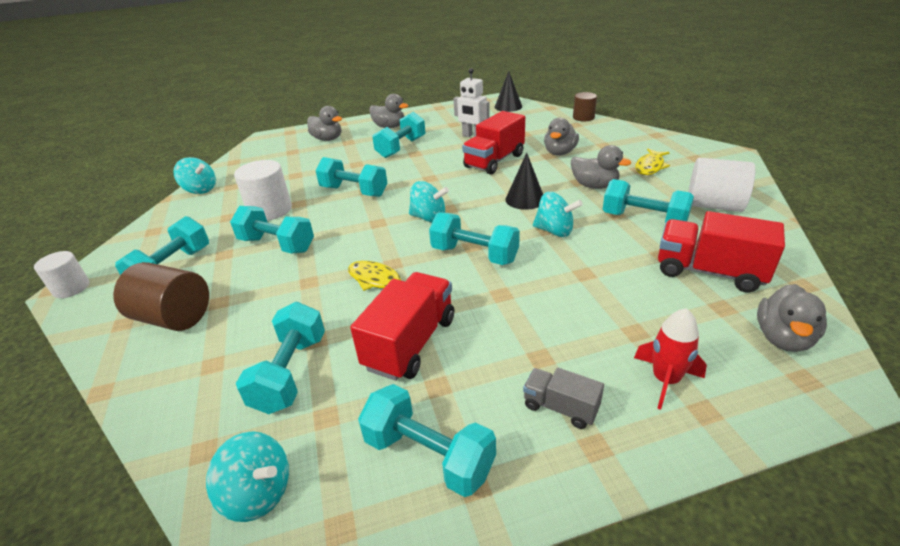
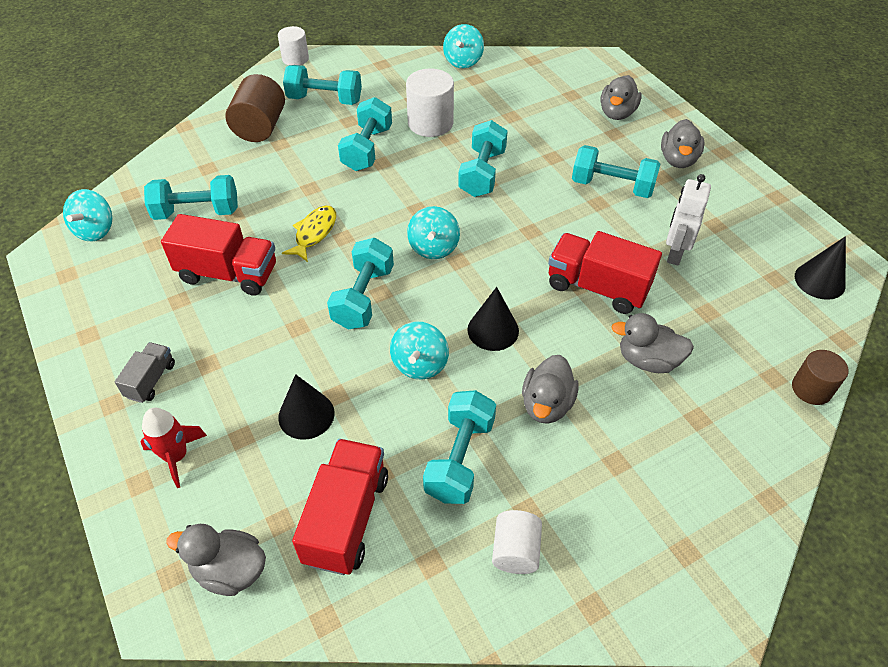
camera: 75 degrees right, 15 degrees up
(429, 455) = (114, 306): turquoise dumbbell -> none
(607, 290) = (306, 415): none -> black cone
(650, 167) = (629, 479): yellow fish -> none
(713, 205) = (515, 551): white cylinder -> white cylinder, size x0.64

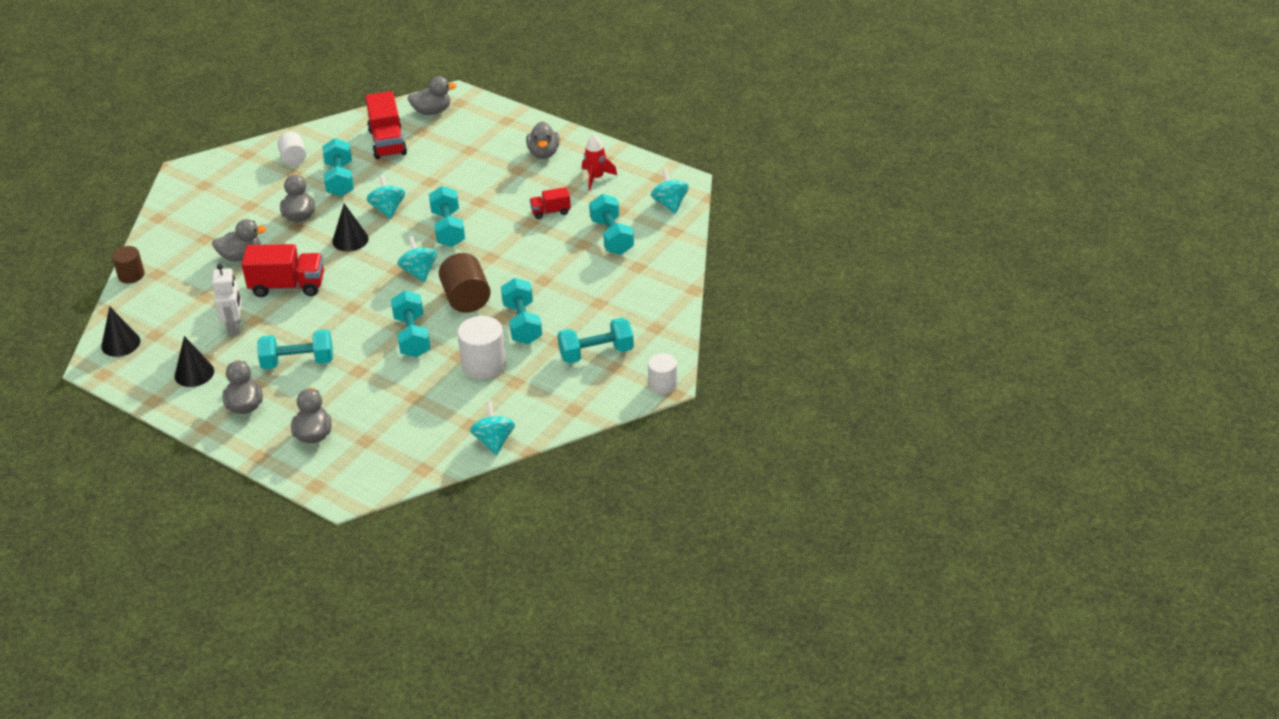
camera: 155 degrees right, 10 degrees down
(151, 380) = (543, 153): grey truck -> grey duck
(176, 456) = (497, 133): red rocket -> red rocket (596, 178)
(197, 212) = (612, 237): turquoise dumbbell -> turquoise dumbbell turned 75 degrees counterclockwise
(228, 273) = (550, 212): red truck -> red truck, size x0.54
(260, 127) = (629, 310): brown cylinder -> brown cylinder (466, 299)
(306, 415) = (440, 168): black cone -> black cone (194, 373)
(314, 233) = (513, 252): yellow fish -> none

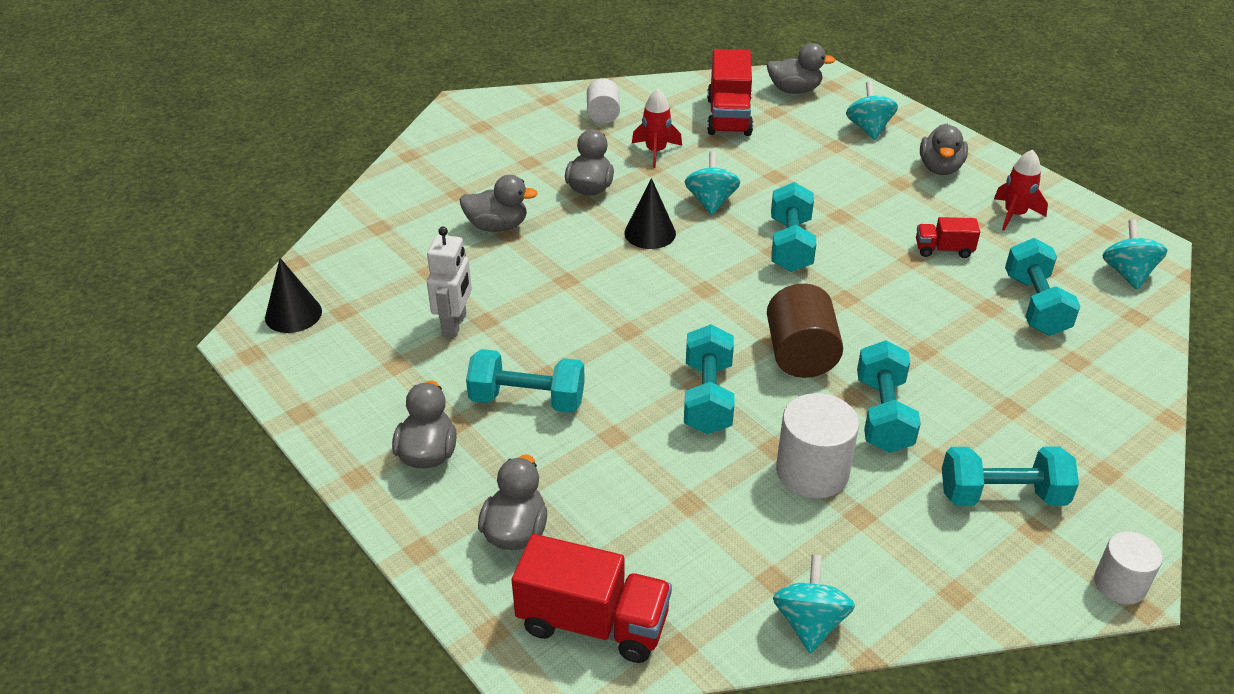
camera: 15 degrees right, 0 degrees up
(131, 275) = (346, 222): brown cylinder -> none
(194, 373) = (374, 383): black cone -> none
(287, 286) = (546, 280): red truck -> red truck (593, 622)
(340, 179) = (656, 151): turquoise dumbbell -> red rocket
(419, 272) = (737, 299): turquoise spinning top -> turquoise spinning top (869, 128)

